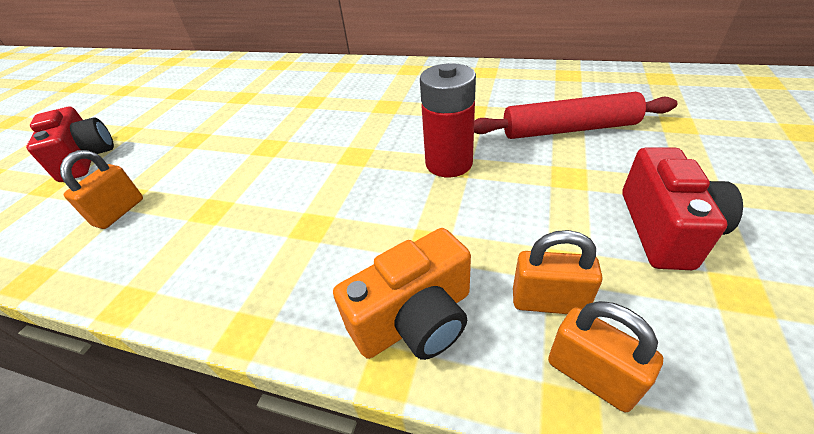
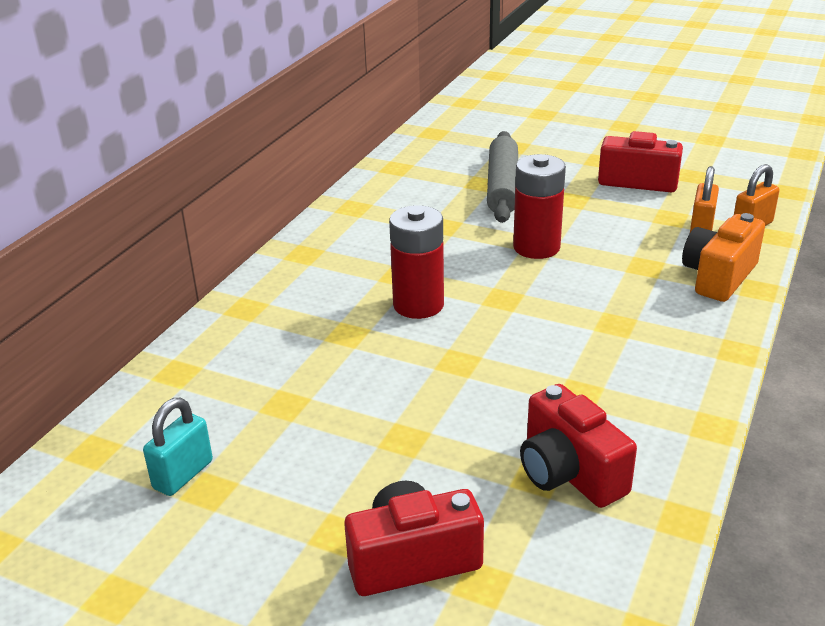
camera: 85 degrees left, 10 degrees down
(119, 212) = (569, 473): orange padlock -> red camera
(195, 85) = (183, 475): none -> turquoise padlock
(345, 120) = (418, 305): none -> red battery
(415, 319) = (718, 277): orange camera -> orange camera turned 120 degrees counterclockwise
(568, 129) = (502, 187): red rolling pin -> grey rolling pin

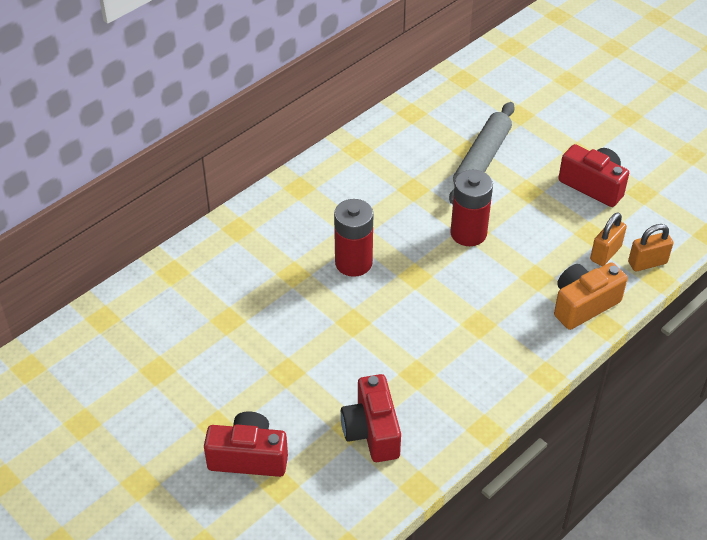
camera: 20 degrees right, 15 degrees up
(183, 475) = (147, 354): turquoise padlock -> none

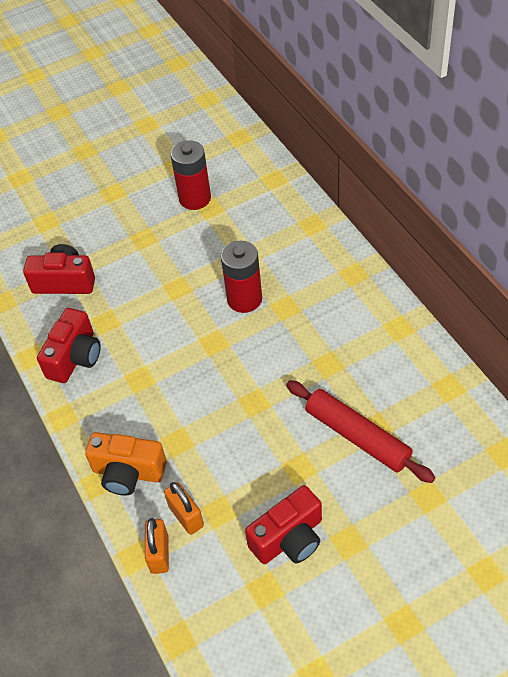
camera: 110 degrees right, 5 degrees up
(248, 457) = (77, 207): red camera -> red camera (75, 357)
(468, 233) = (253, 397): red battery -> red battery (195, 198)
(482, 160) = (357, 436): grey rolling pin -> red rolling pin
(583, 305) = (128, 473): orange camera -> orange camera turned 120 degrees clockwise

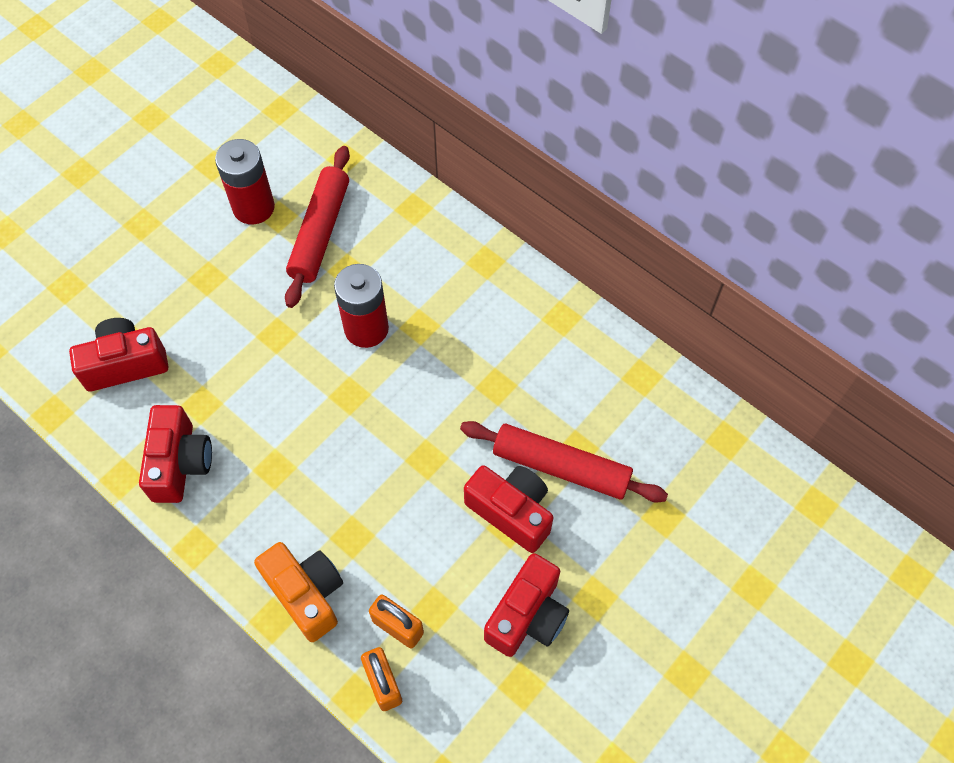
camera: 25 degrees left, 10 degrees up
(128, 473) = (306, 594): orange camera -> orange camera turned 120 degrees counterclockwise
(236, 225) = (320, 232): none -> red rolling pin
(305, 458) = (511, 512): none -> red camera

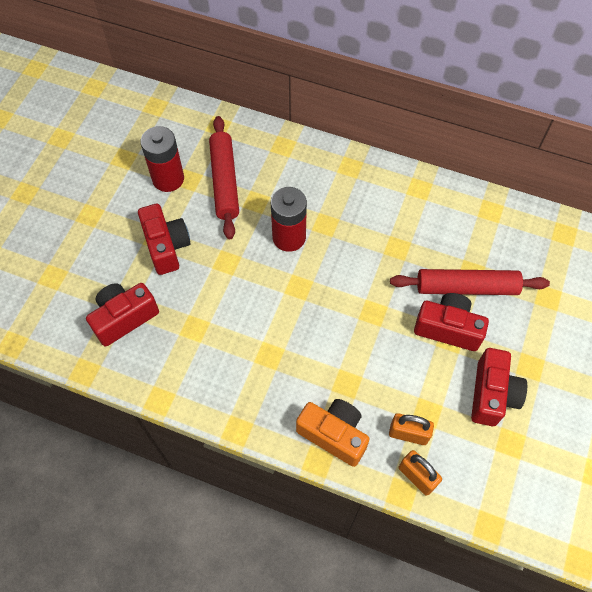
camera: 20 degrees left, 0 degrees up
(180, 463) = (198, 375): red camera -> red camera (166, 246)

